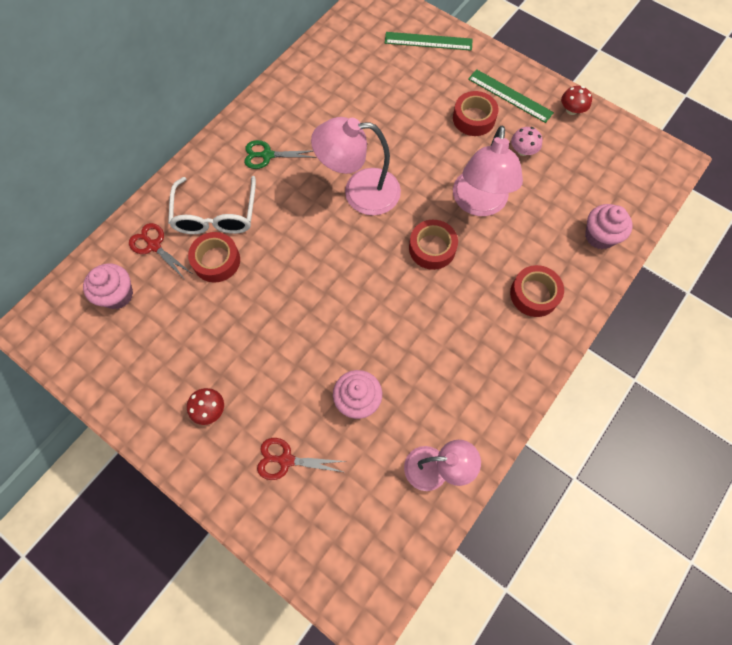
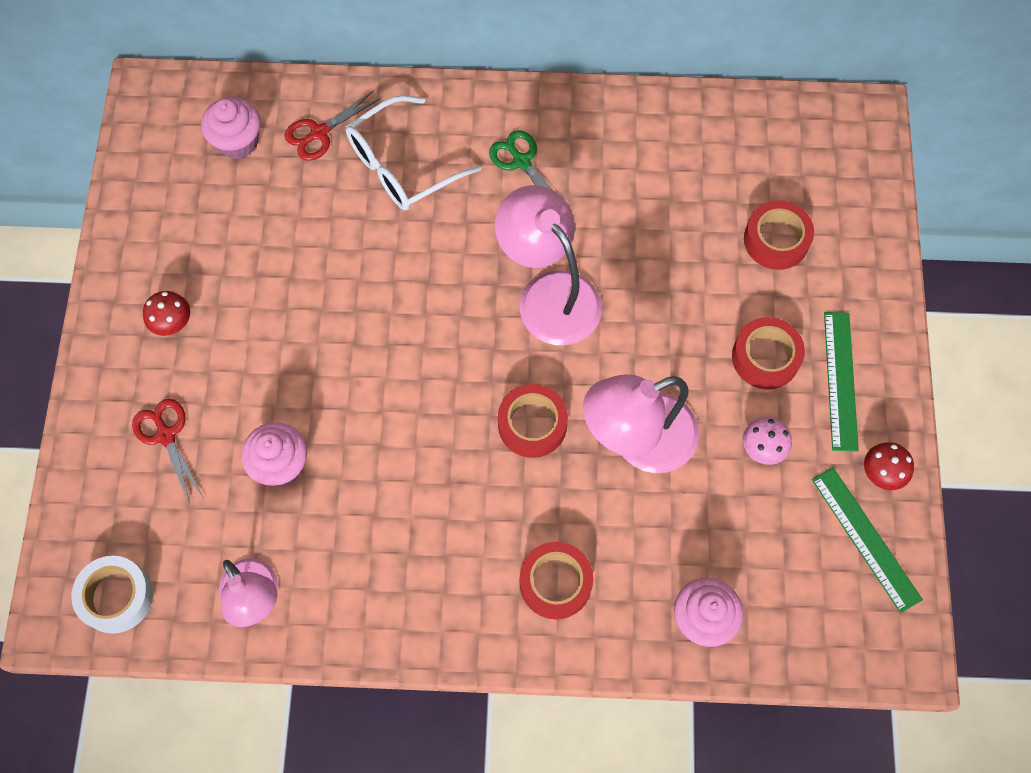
camera: 55 degrees right, 0 degrees up
(154, 246) = (319, 133): red scissors -> red scissors turned 135 degrees counterclockwise
(216, 261) = (346, 206): red tape -> red tape (776, 240)
(376, 559) = (116, 597): none -> white tape
(428, 41) = (846, 227): green ruler -> green ruler (866, 538)

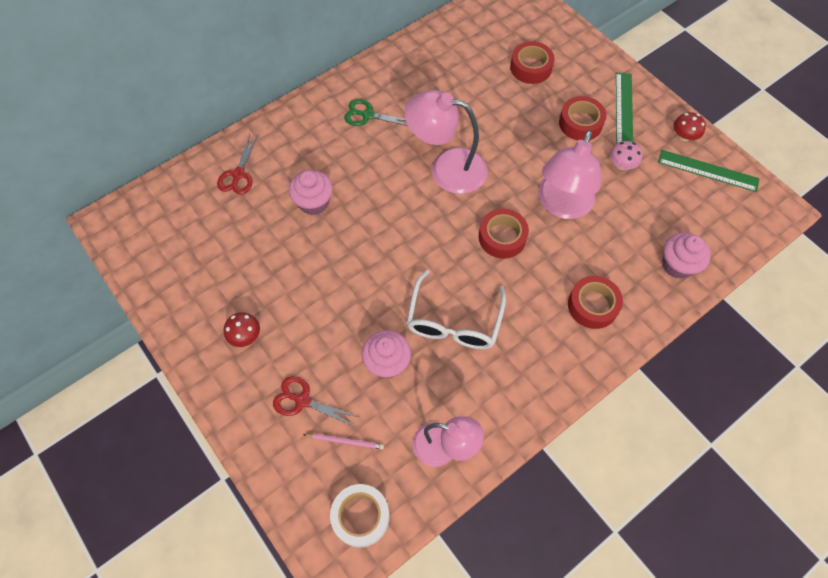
camera: 40 degrees left, 5 degrees down
(168, 511) = (345, 441): none -> pink pencil
(238, 141) = (192, 211): pink cupcake -> pink cupcake (313, 202)
(402, 165) = (303, 160): white glasses -> white glasses (454, 321)
(841, 380) = (624, 109): green ruler -> green ruler turned 45 degrees clockwise

